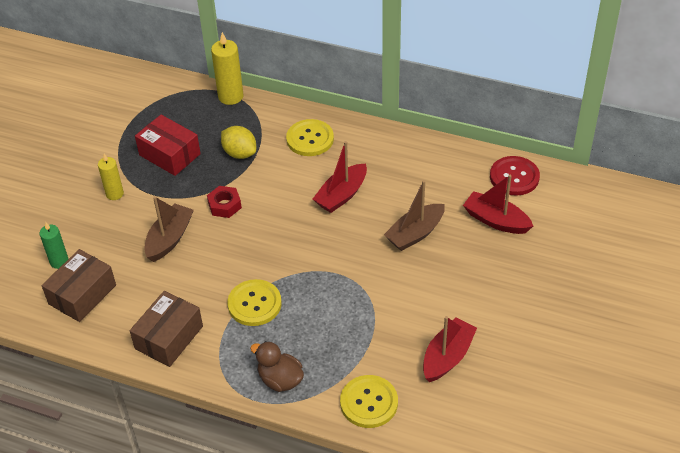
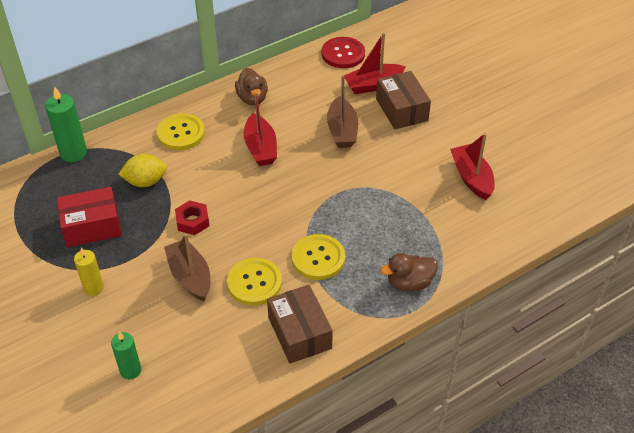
camera: 55 degrees left, 0 degrees up
(82, 294) = (189, 372): brown box -> brown box (402, 110)
(230, 96) = (73, 153): yellow candle -> green candle
(369, 402) = (476, 243): yellow button -> yellow button (254, 283)
(394, 155) = (252, 98): none -> brown duck

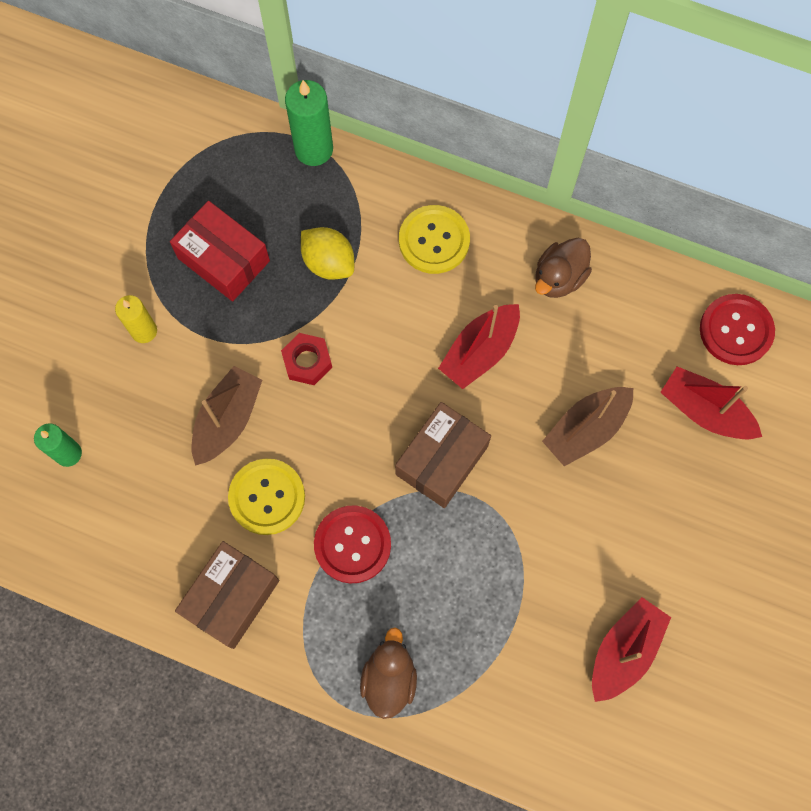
camera: 55 degrees right, 25 degrees up
(318, 258) = (352, 544): yellow button -> red button
(402, 110) = (685, 480): brown box -> brown box (442, 460)
(409, 283) = (389, 678): brown duck -> brown duck turned 60 degrees clockwise

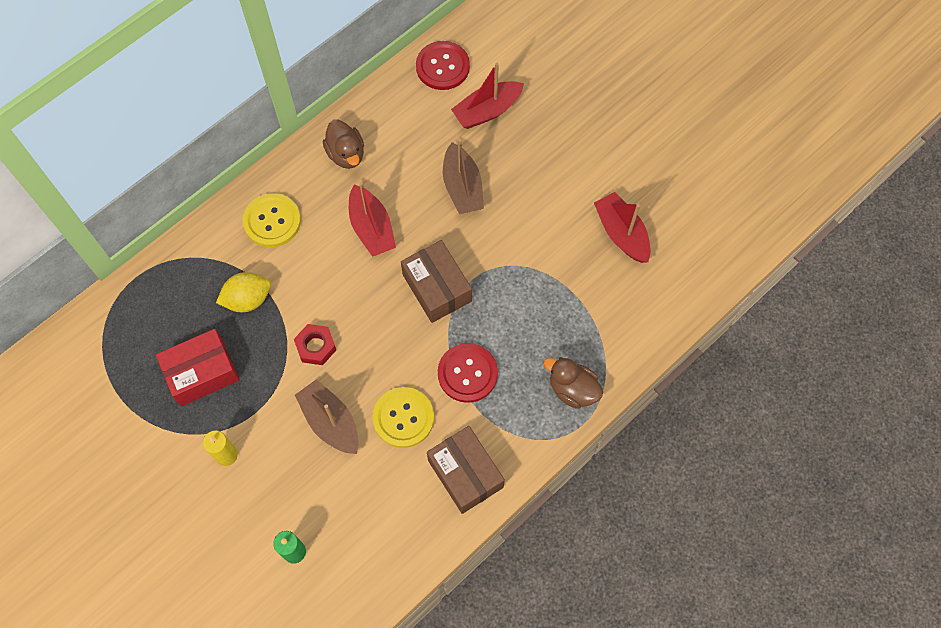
camera: 65 degrees left, 5 degrees down
(314, 149) = (151, 271): green candle -> none

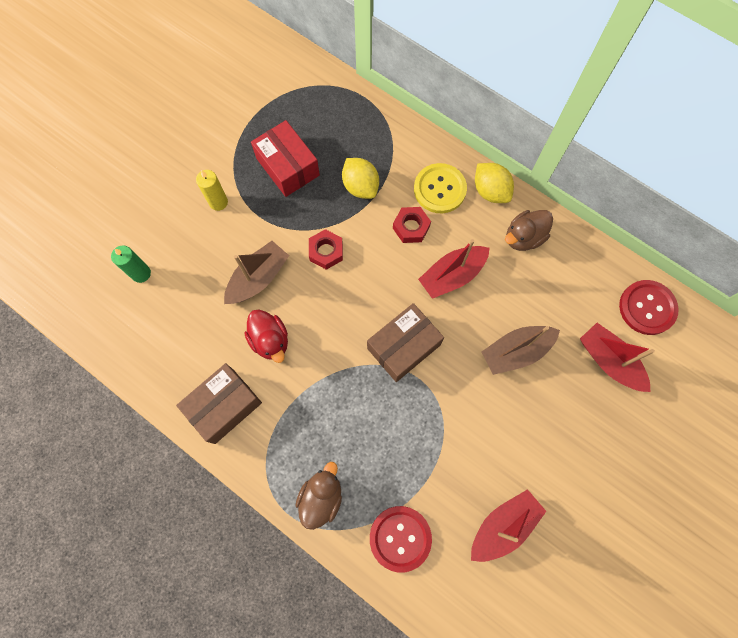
camera: 80 degrees right, 5 degrees up
(287, 173) = (490, 191): none -> yellow lemon
(309, 257) = (411, 227): none -> red nut
(403, 418) = (270, 340): yellow button -> red duck
(467, 373) = (322, 391): red button -> red button (400, 538)

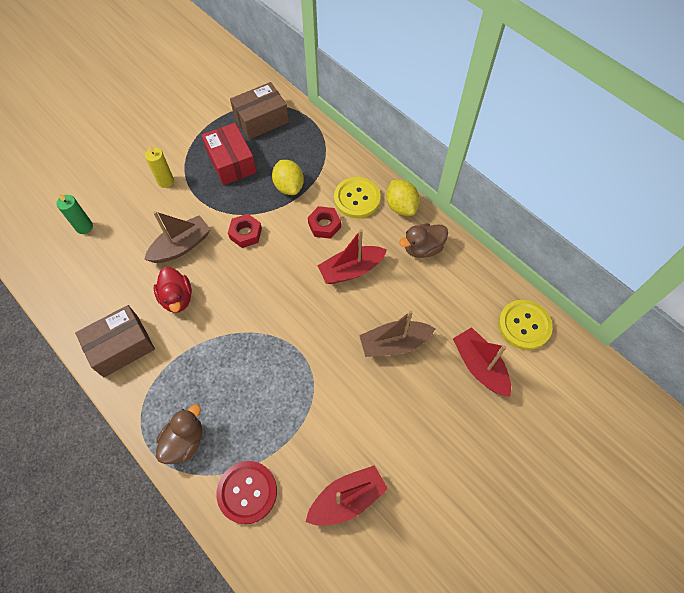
camera: 10 degrees right, 10 degrees down
(403, 347) = (293, 322): brown box -> brown box (261, 120)
(647, 308) = (524, 325): red button -> yellow button

